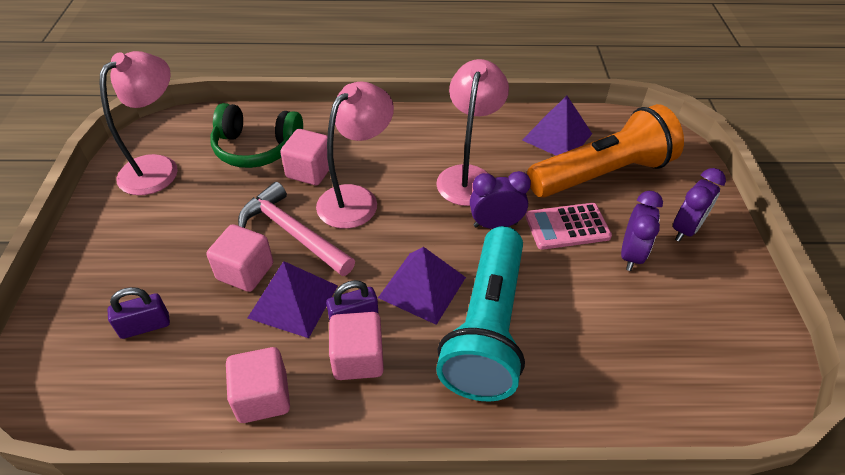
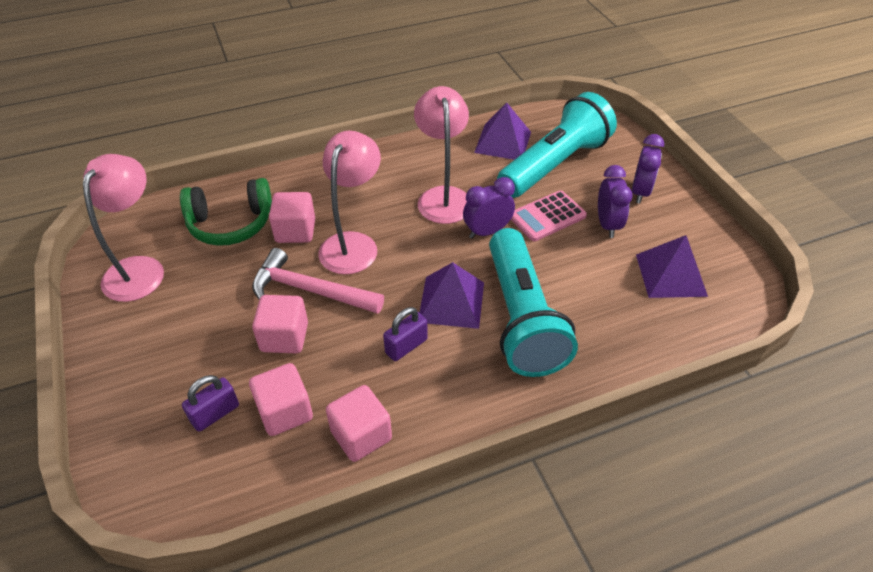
camera: 20 degrees left, 0 degrees up
(293, 301) = (344, 349): purple pyramid -> purple pyramid (670, 275)
(358, 358) = (427, 377): pink cube -> pink cube (285, 412)
(602, 174) = (554, 164): orange flashlight -> turquoise flashlight

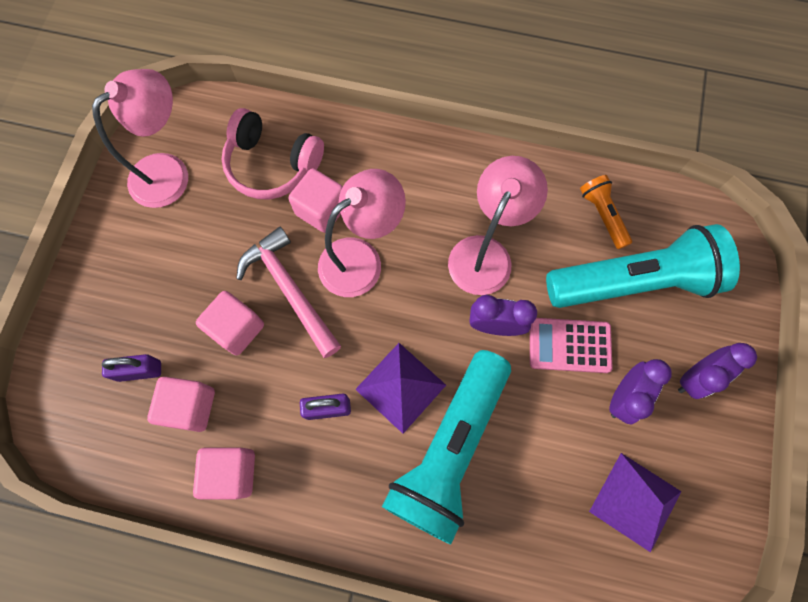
camera: 35 degrees right, 25 degrees up
(231, 223) = (272, 164): green headphones -> pink headphones
(503, 142) = (602, 215): purple pyramid -> orange flashlight

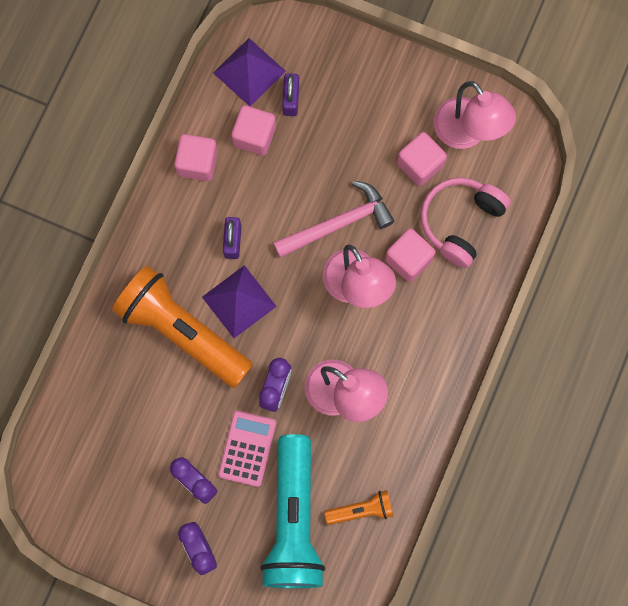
camera: 100 degrees right, 5 degrees up
(237, 328) = (312, 177): pink cube -> pink cube (420, 164)
(450, 449) = (182, 331): turquoise flashlight -> orange flashlight
(635, 501) = (114, 468): purple pyramid -> purple pyramid (249, 72)

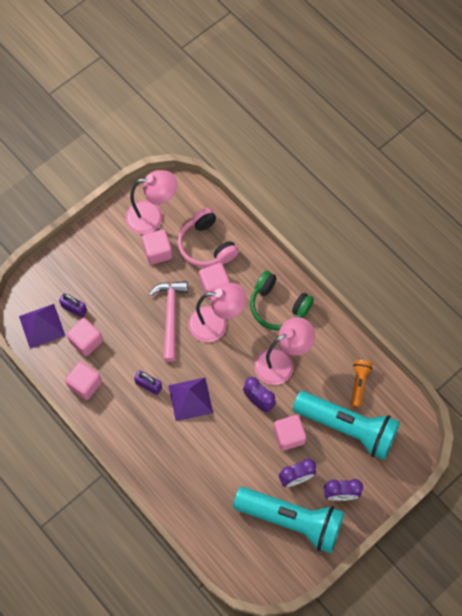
camera: 65 degrees left, 10 degrees down
(140, 500) = (292, 520): none -> turquoise flashlight
(182, 331) = (192, 443): orange flashlight -> none
(247, 448) = (288, 436): pink calculator -> pink cube
(419, 356) = (278, 306): none -> green headphones

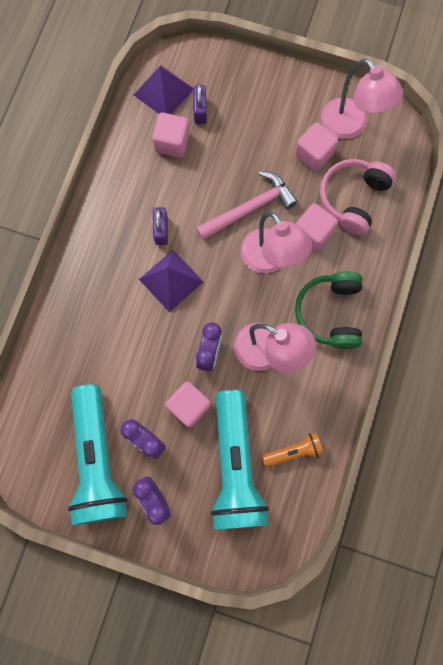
camera: 60 degrees right, 10 degrees up
(85, 384) = (126, 168): pink cube -> none

